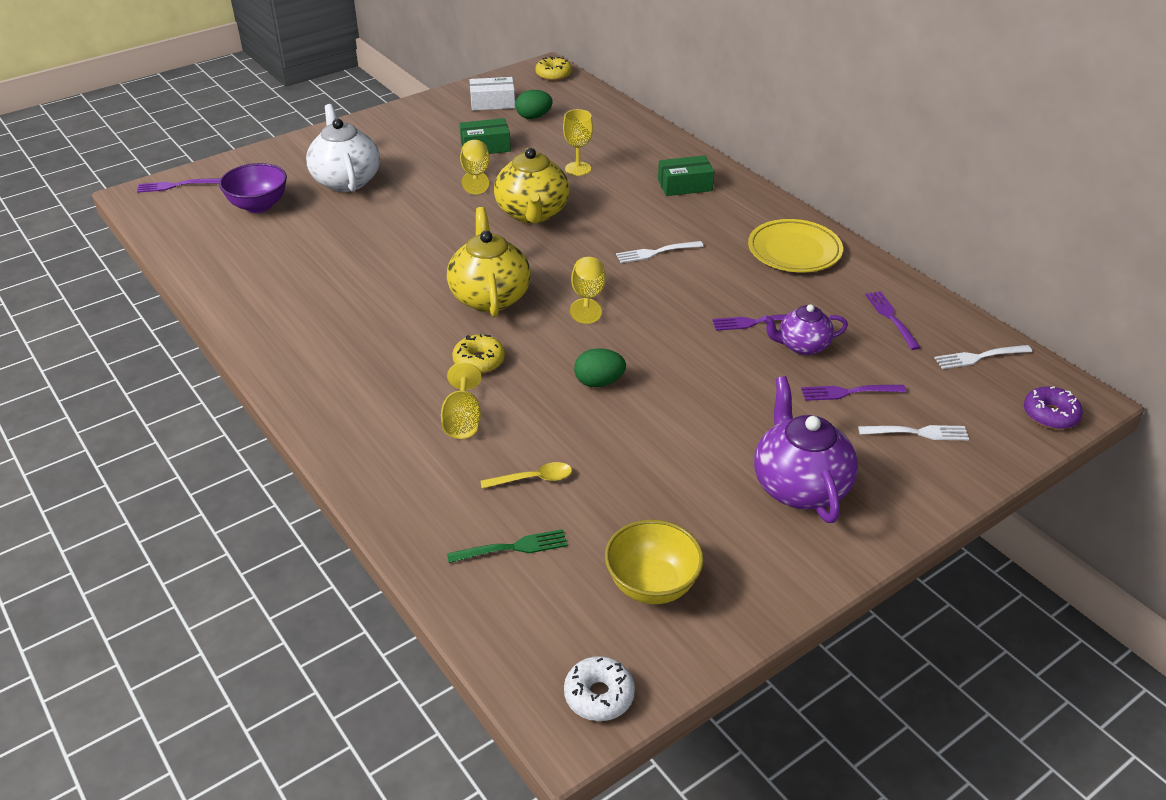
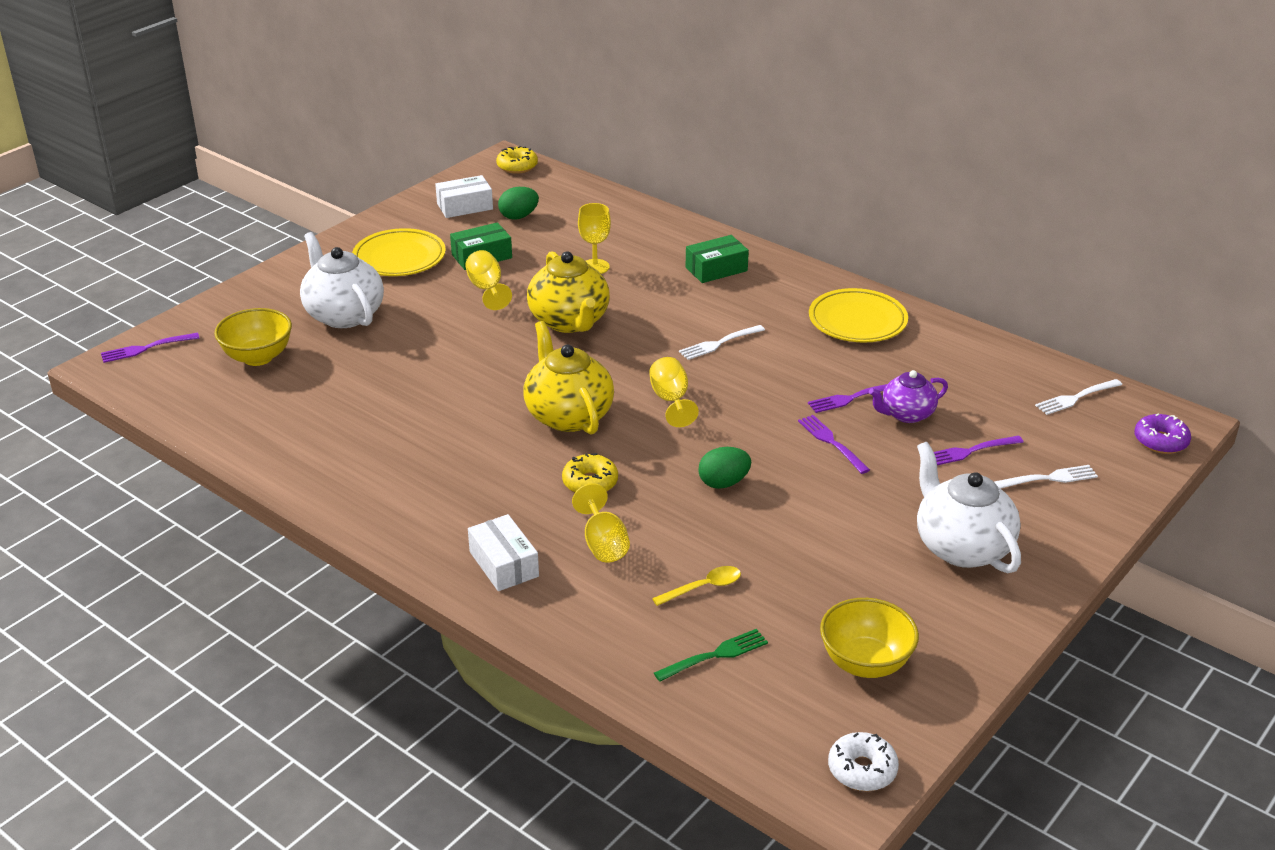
camera: 15 degrees left, 5 degrees down
(258, 206) = (258, 357): purple bowl -> yellow bowl
(366, 423) = (504, 564): none -> white box
(416, 139) = (399, 258): none -> yellow plate
(799, 486) = (961, 547): purple teapot -> white teapot
(891, 318) = (980, 374): purple fork -> purple fork (832, 443)

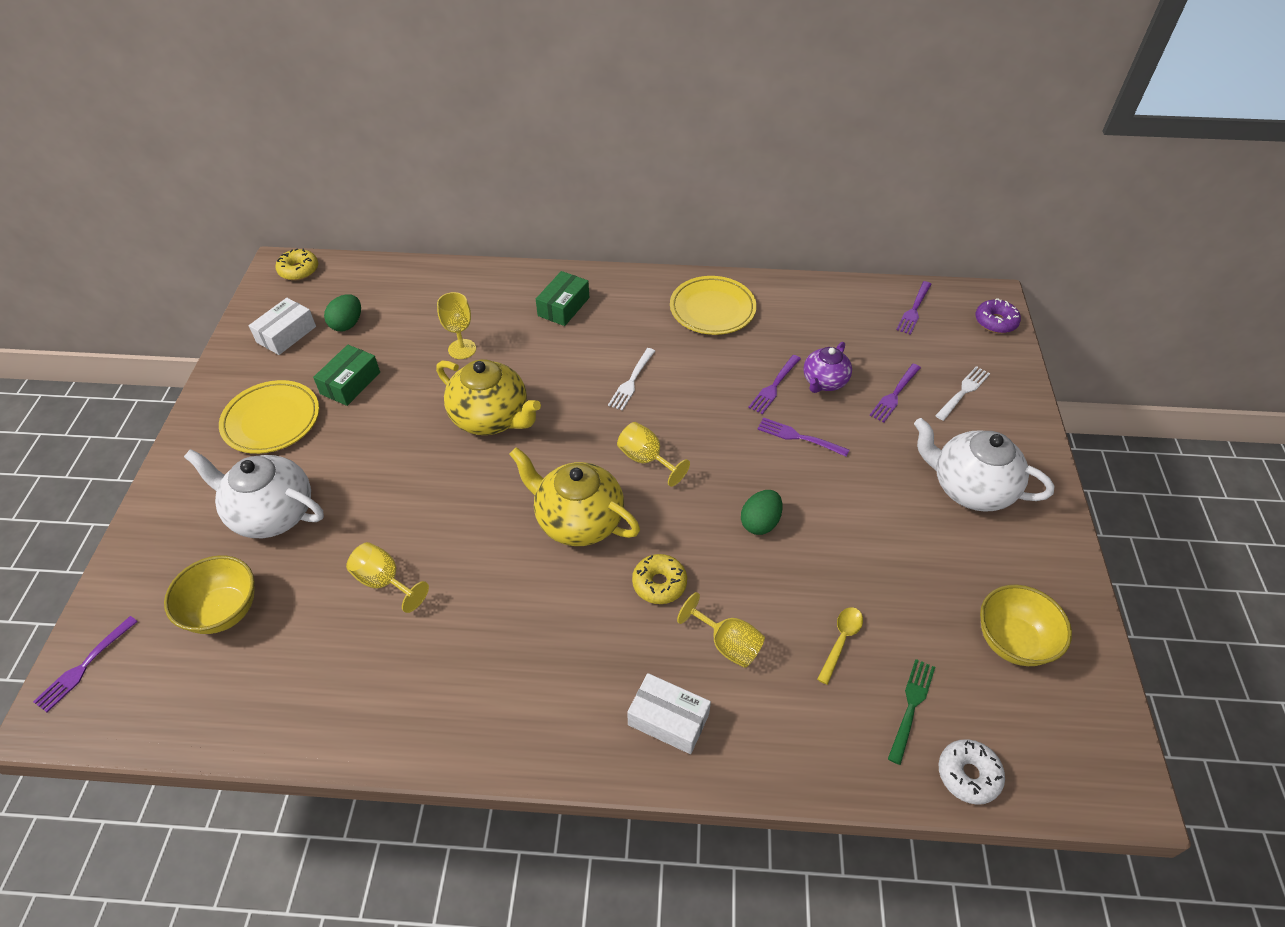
camera: 35 degrees left, 15 degrees up
(487, 289) = (386, 417): yellow goblet -> yellow goblet (384, 581)
(862, 769) = (1104, 750): white donut -> white donut (968, 775)
(1076, 397) = (914, 309): white fork -> purple fork

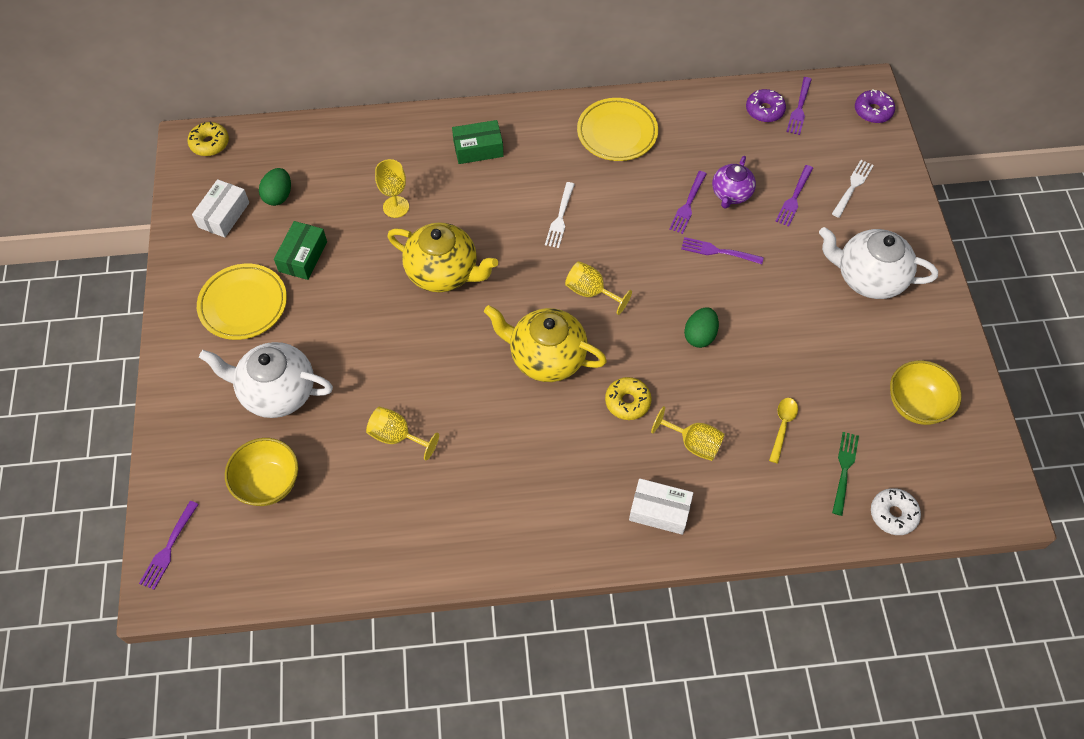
camera: 10 degrees left, 10 degrees up
(563, 307) = (478, 149): green box -> green box turned 60 degrees clockwise
(875, 307) = (764, 110): none -> purple donut

